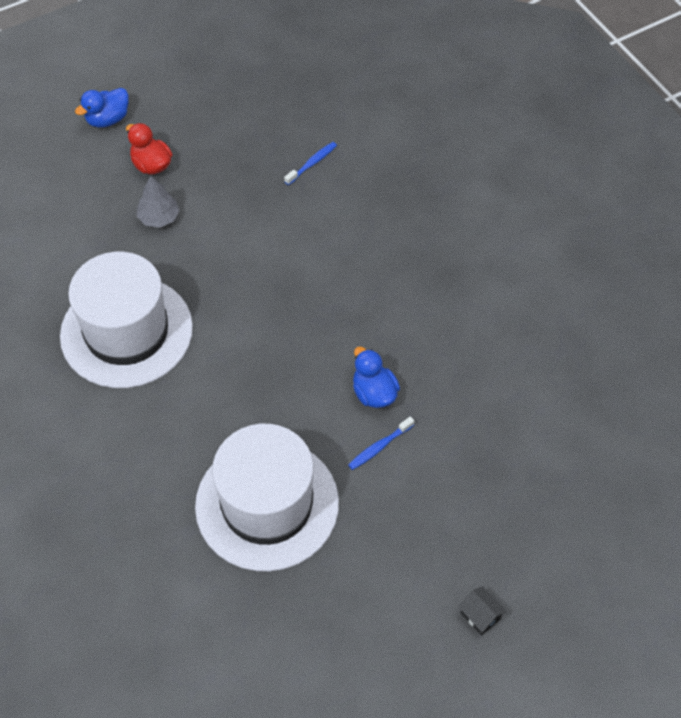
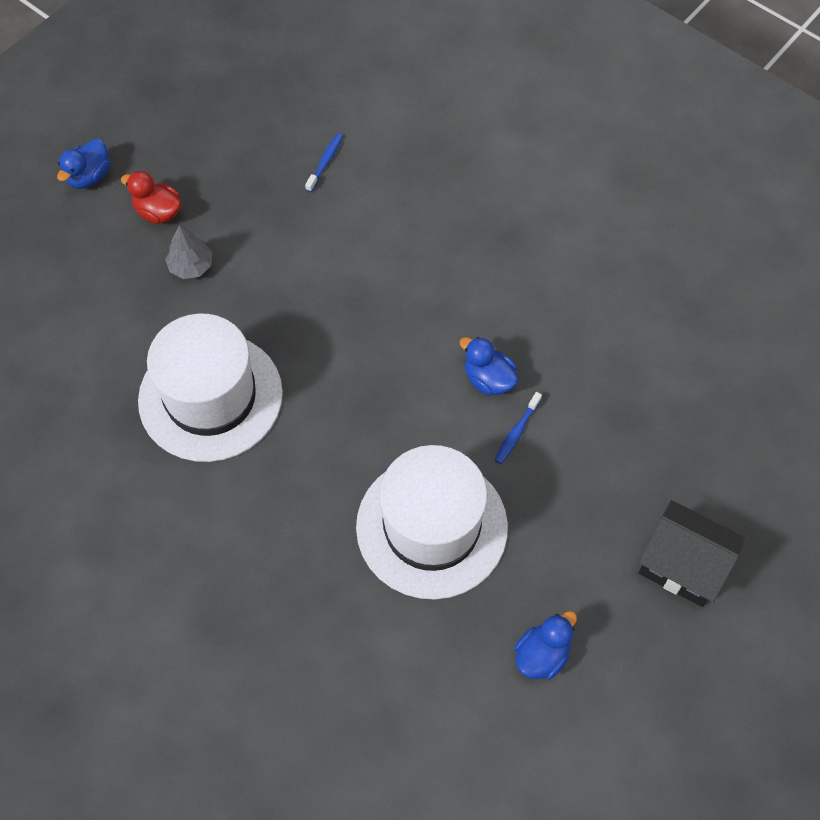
camera: 20 degrees left, 5 degrees up
(316, 650) = (542, 655): none -> blue duck
(480, 616) = (682, 565): black house -> black house, size x2.23

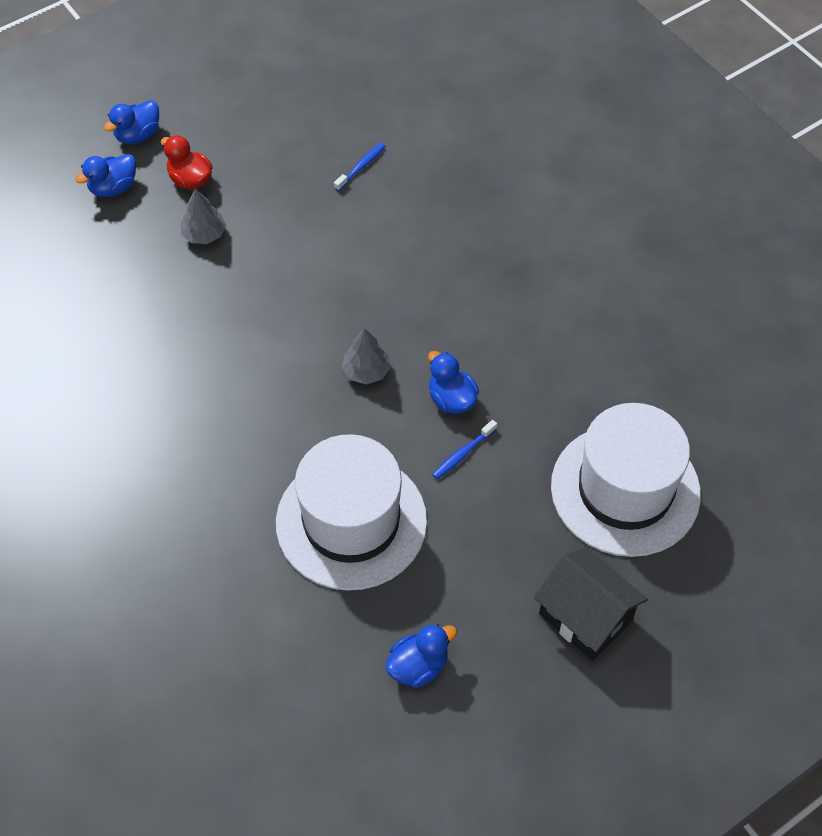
camera: 15 degrees right, 5 degrees down
(82, 237) = (113, 188): none -> blue duck
(210, 396) = (183, 355): white hat -> white hat (625, 490)
(397, 370) = (366, 371): none -> grey tree

